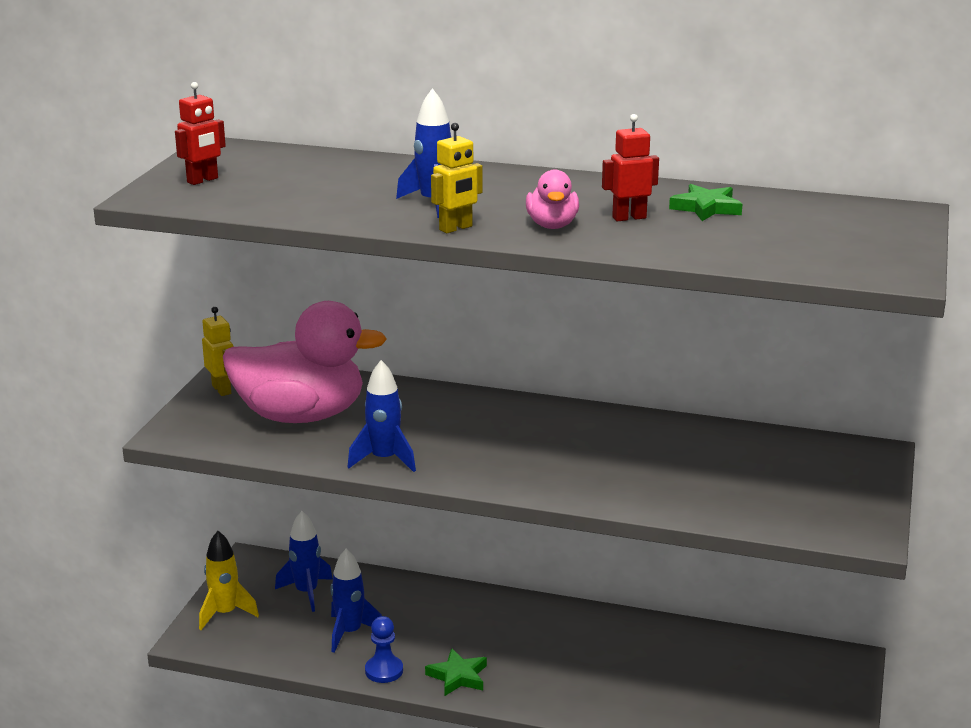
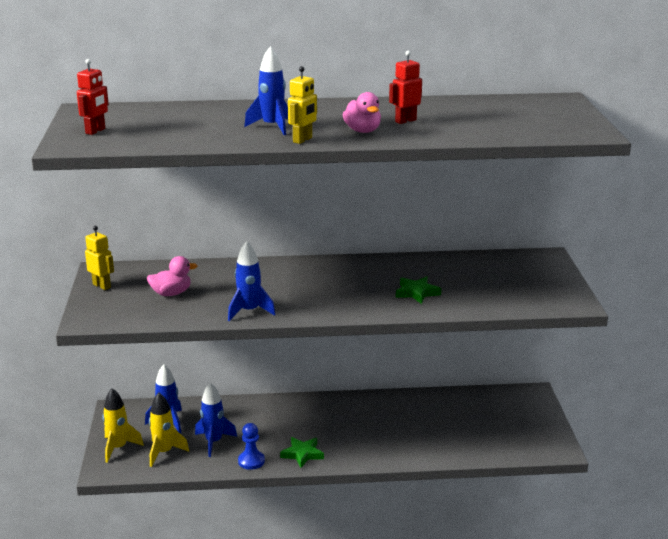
camera: 20 degrees left, 0 degrees up
(278, 633) = (164, 452): none -> yellow rocket
(301, 416) = (171, 293): pink duck -> pink duck, size x0.45
(706, 208) = (446, 110): green star -> green star (417, 292)

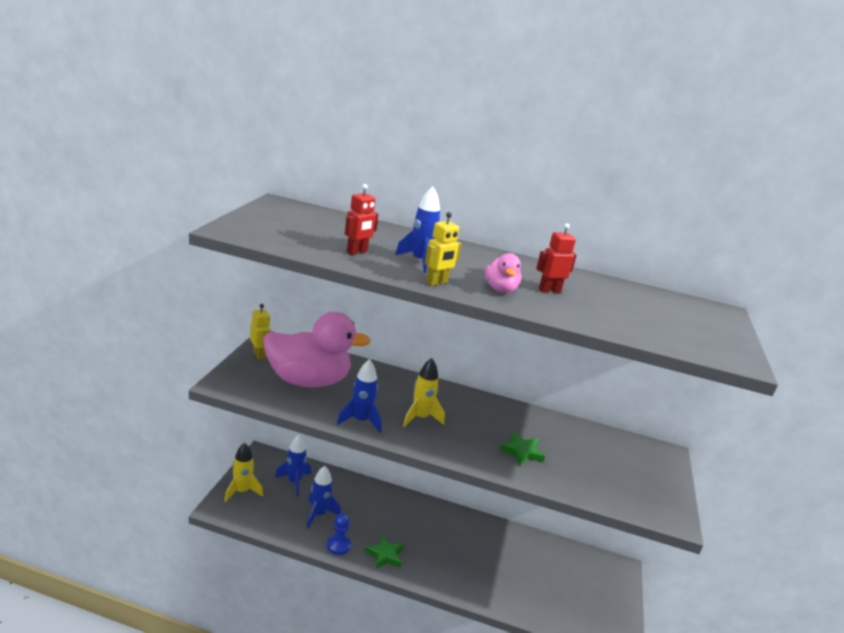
camera: 15 degrees right, 0 degrees up
(95, 131) = (266, 224): red robot -> red robot (357, 252)
(164, 452) = (274, 509): yellow rocket -> yellow rocket (420, 418)
(171, 293) = (308, 381): pink duck -> pink duck, size x2.24

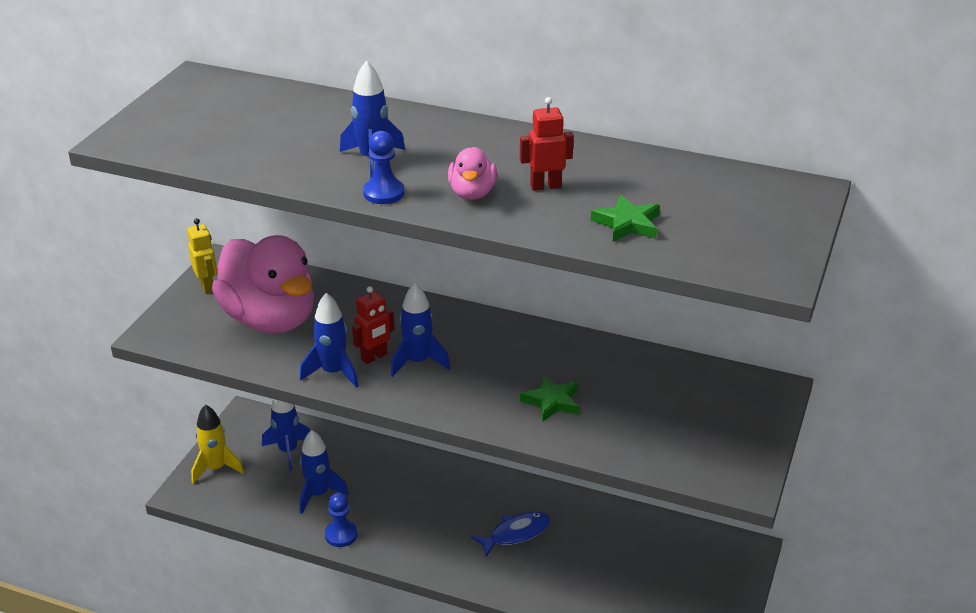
camera: 10 degrees right, 10 degrees up
(308, 381) = (270, 319): pink duck -> pink duck turned 45 degrees clockwise
(357, 252) = (287, 154): red robot -> red robot (374, 357)
(385, 555) = (403, 544): green star -> green star (627, 223)
(420, 418) = (418, 362): yellow rocket -> blue rocket
(436, 283) = (383, 193): yellow robot -> blue pawn
(463, 550) = (516, 533): none -> blue fish

